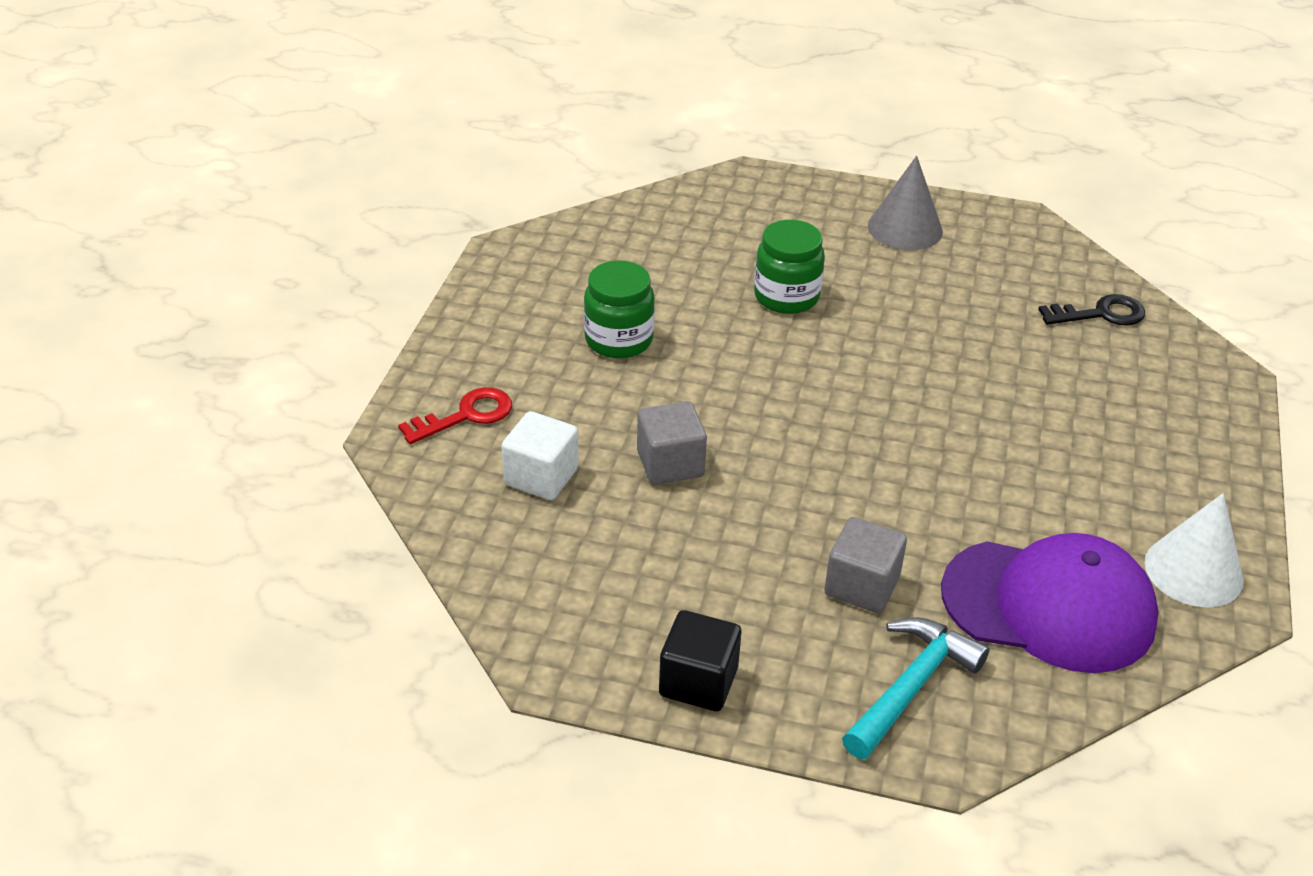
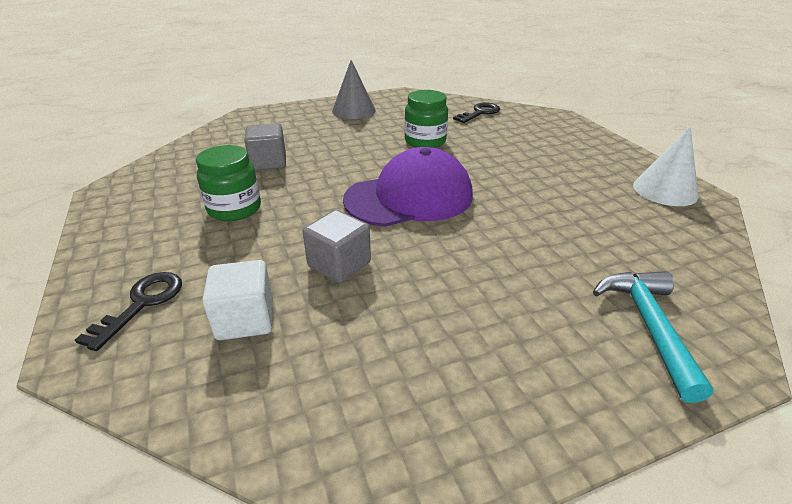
camera: 35 degrees left, 5 degrees down
(466, 415) = (142, 304): red key -> black key
(698, 682) = (527, 416): black cube -> none
(786, 296) = (322, 153): green jar -> green jar (425, 141)
(861, 586) = (540, 278): grey cube -> grey cube (268, 162)
(1049, 605) = (638, 237): purple cap -> purple cap (409, 197)

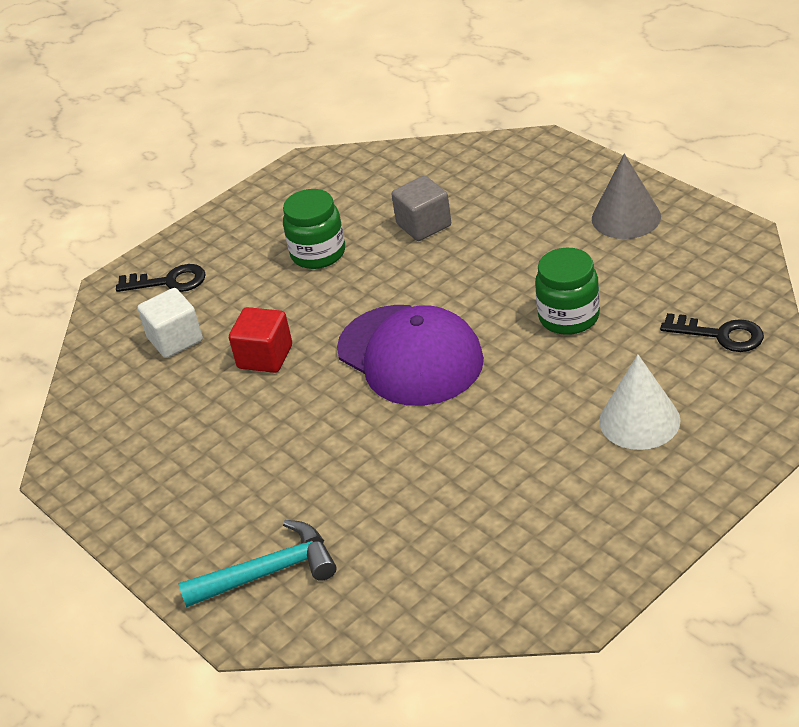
camera: 75 degrees right, 5 degrees up
(339, 264) = (265, 357): grey cube -> red cube
(665, 190) = (568, 570): white cone -> white cone (639, 420)

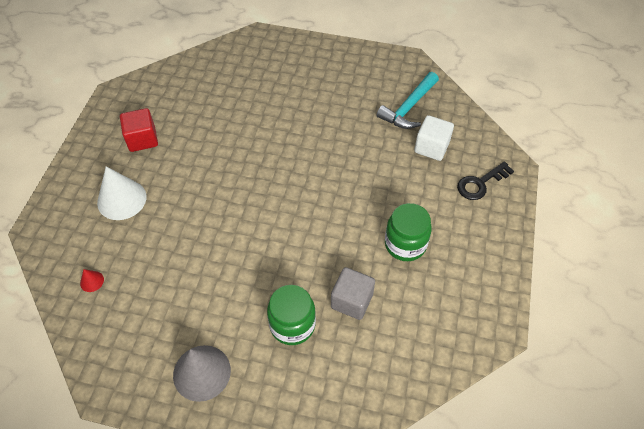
camera: 140 degrees right, 15 degrees up
(265, 357) = (367, 157): red cube -> red cube (142, 139)
(268, 572) = (265, 58): turquoise hammer -> turquoise hammer (409, 107)
(410, 355) = (282, 190): purple cap -> none
(569, 317) = (199, 257): green jar -> green jar (292, 325)
(720, 335) = (92, 281): black key -> red cone

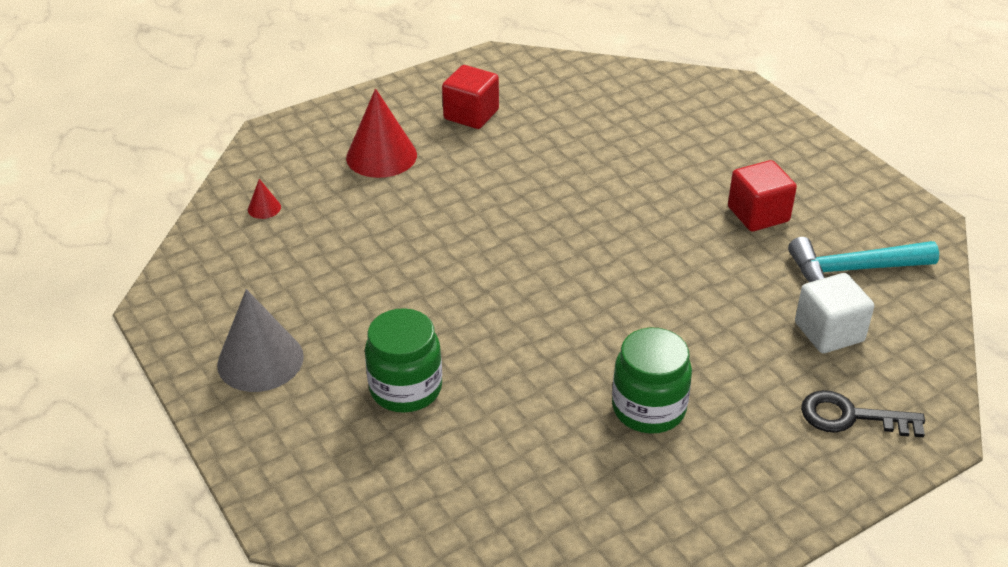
camera: 45 degrees right, 15 degrees down
(121, 199) = (381, 156): white cone -> red cone
(342, 105) = (758, 214): none -> red cube
(351, 301) = (503, 416): grey cube -> none

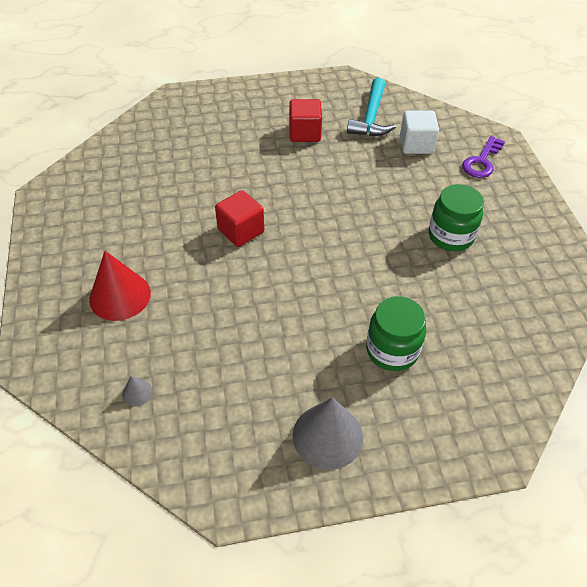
camera: 70 degrees left, 10 degrees up
(264, 208) = (137, 393): red cone -> grey cone
(471, 115) = (106, 228): red cube -> red cube (241, 231)
(851, 417) = (482, 161): black key -> purple key

